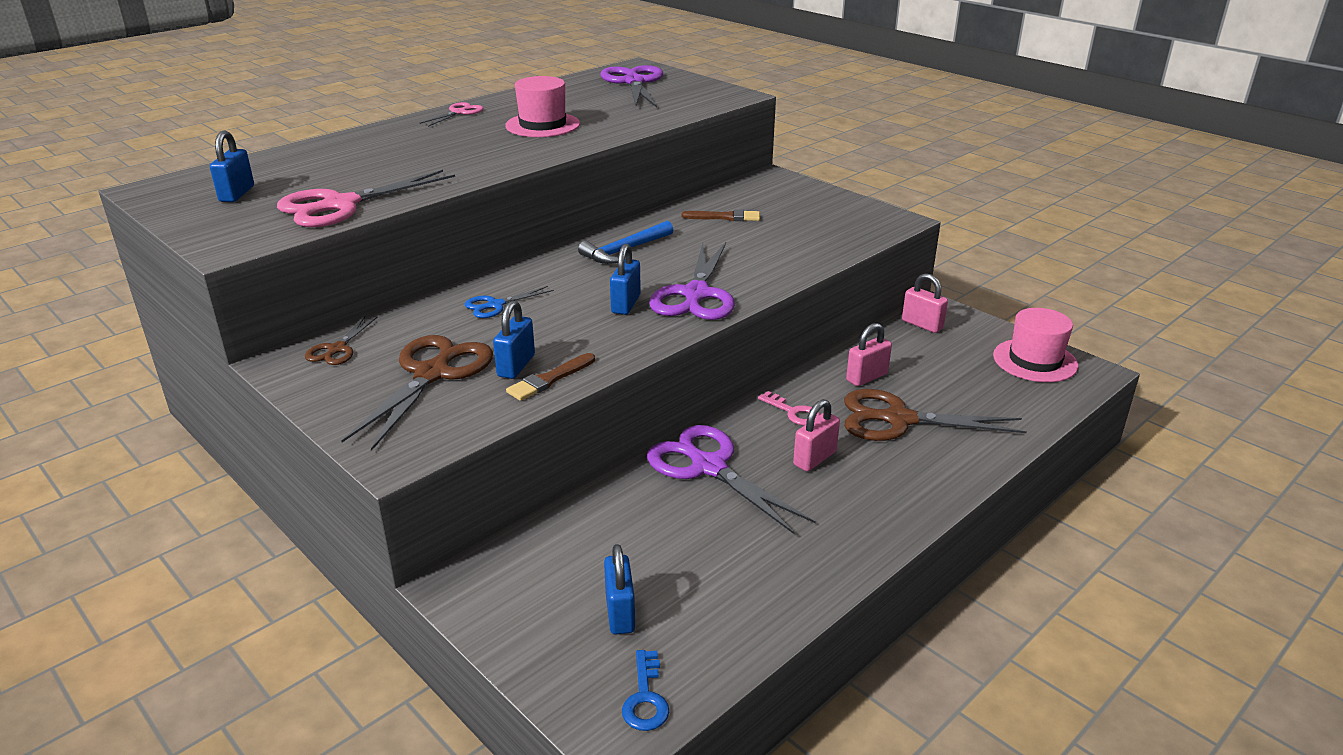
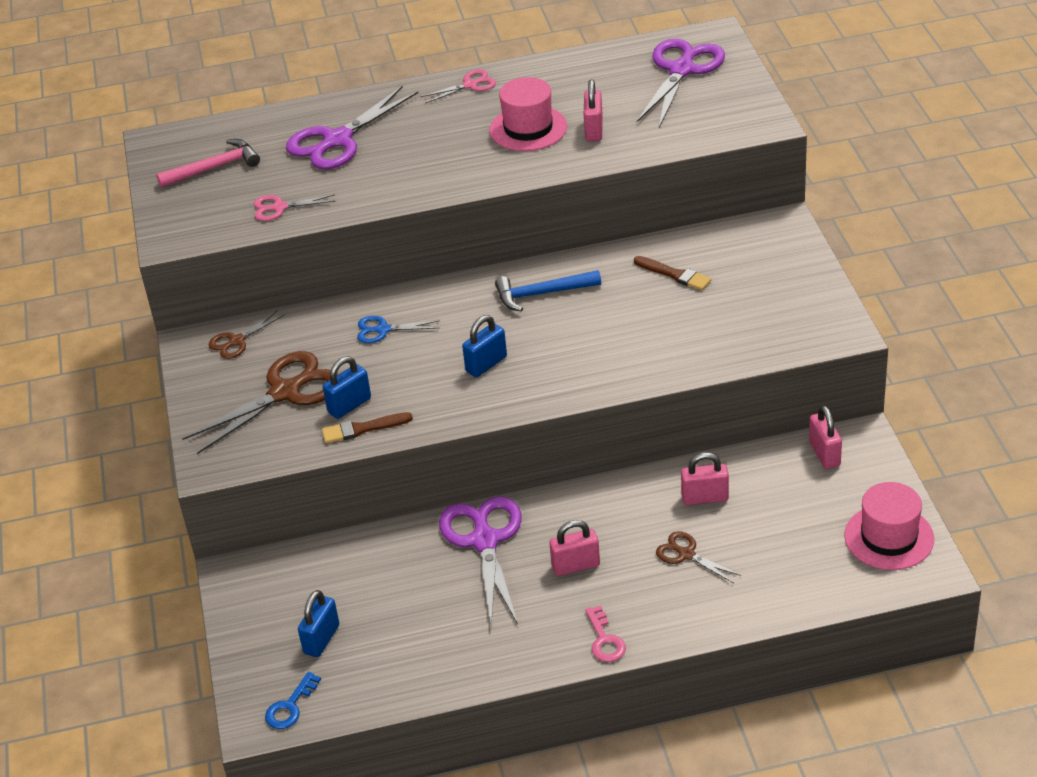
camera: 35 degrees right, 10 degrees up
(237, 194) = (214, 167): blue padlock -> pink hammer
(341, 205) = (279, 207): pink scissors -> pink scissors, size x0.51
(602, 117) = (594, 130): none -> pink padlock
(696, 294) = (554, 372): purple scissors -> purple scissors (337, 140)
(793, 412) = (602, 512): pink key -> pink key (604, 640)
(899, 419) = (686, 554): brown scissors -> brown scissors, size x0.51

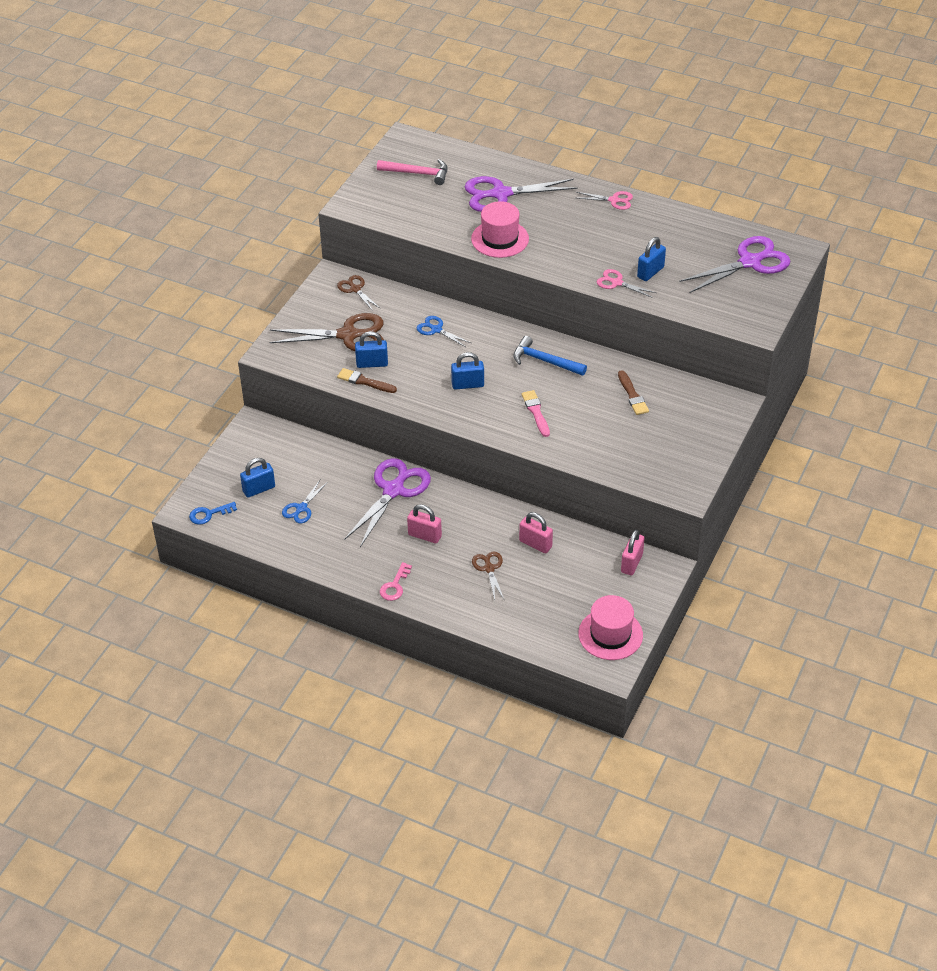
camera: 35 degrees right, 5 degrees up
(237, 341) = (355, 289): brown scissors -> brown scissors turned 60 degrees clockwise
(279, 207) = (424, 219): pink scissors -> pink scissors (617, 283)
(398, 627) = (301, 508): none -> blue scissors
(528, 128) = (614, 249): pink hat -> pink hat (500, 239)
(594, 130) = (650, 272): pink padlock -> blue padlock
(594, 348) = (536, 412): none -> pink brush

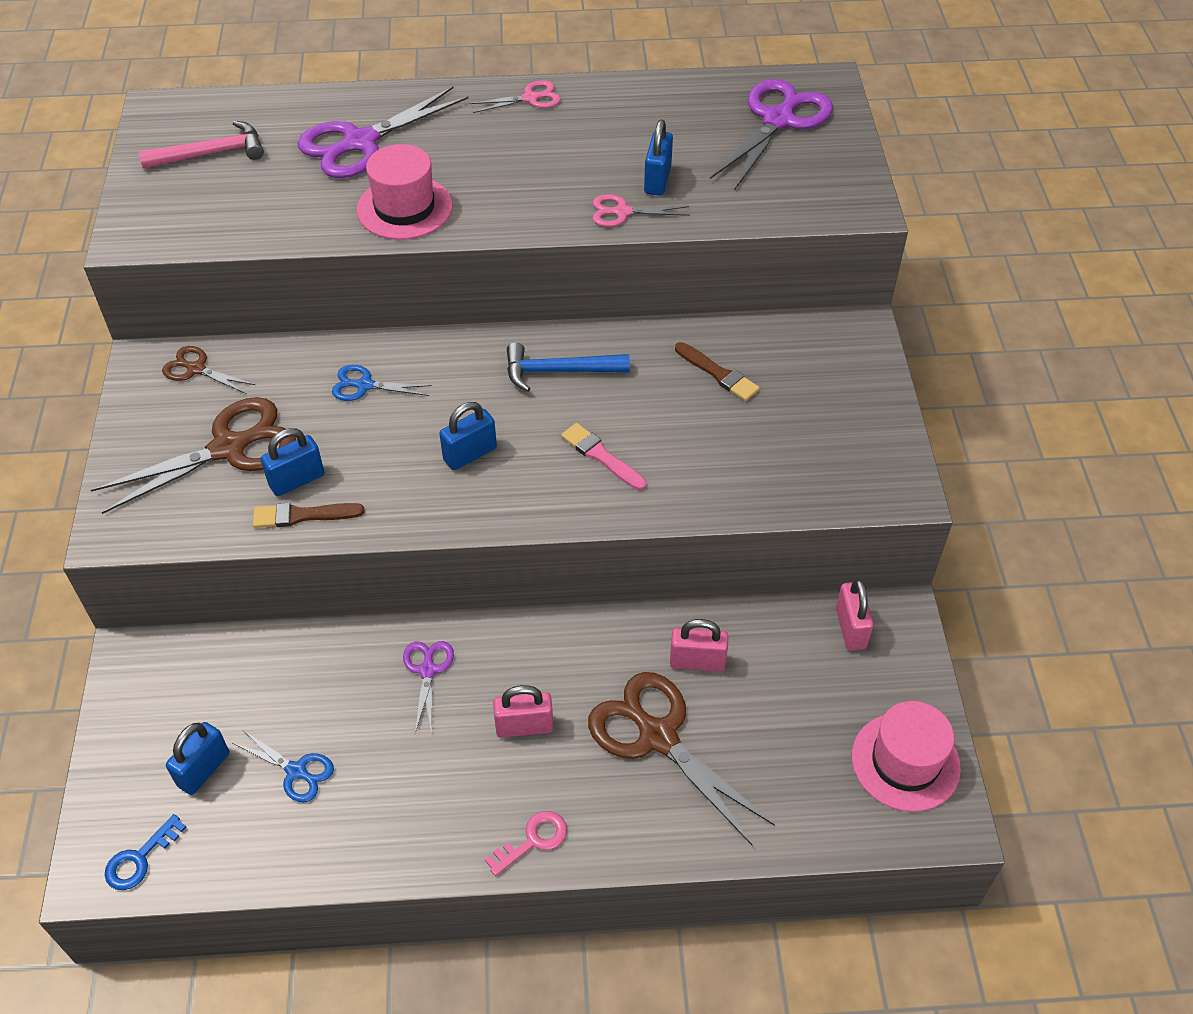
camera: 30 degrees left, 5 degrees up
(301, 508) = (296, 771): blue scissors -> blue scissors turned 60 degrees counterclockwise
(393, 490) = (427, 670): purple scissors -> purple scissors, size x0.51
(395, 585) = (533, 840): pink key -> pink key turned 120 degrees counterclockwise
(489, 568) = (658, 737): brown scissors -> brown scissors, size x1.95

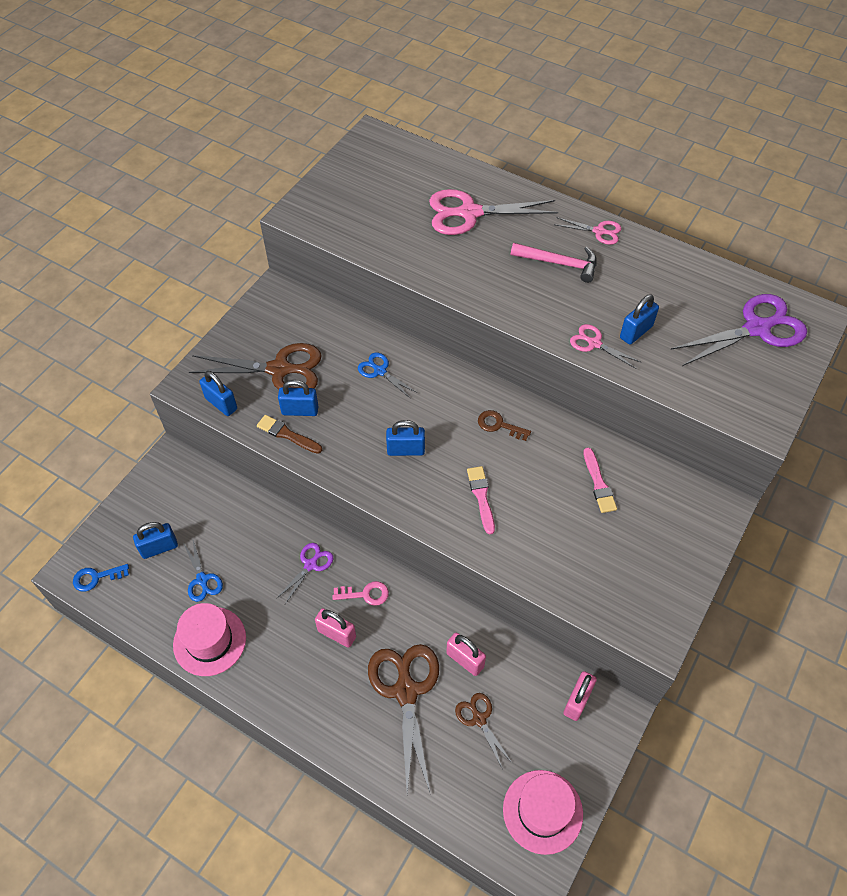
camera: 35 degrees right, 5 degrees up
(180, 527) = (221, 404): none -> blue padlock
(196, 369) = (298, 310): brown scissors -> brown scissors (479, 719)
(211, 153) = (379, 179): pink hammer -> pink hammer (559, 263)
(360, 142) = (470, 213): purple scissors -> pink scissors
(404, 208) = (461, 271): pink hat -> pink hat (209, 641)
(533, 840) = (291, 705): pink key -> pink key (365, 594)
(559, 371) = (499, 425): blue hammer -> brown key
(718, 374) = (598, 483): brown brush -> pink brush

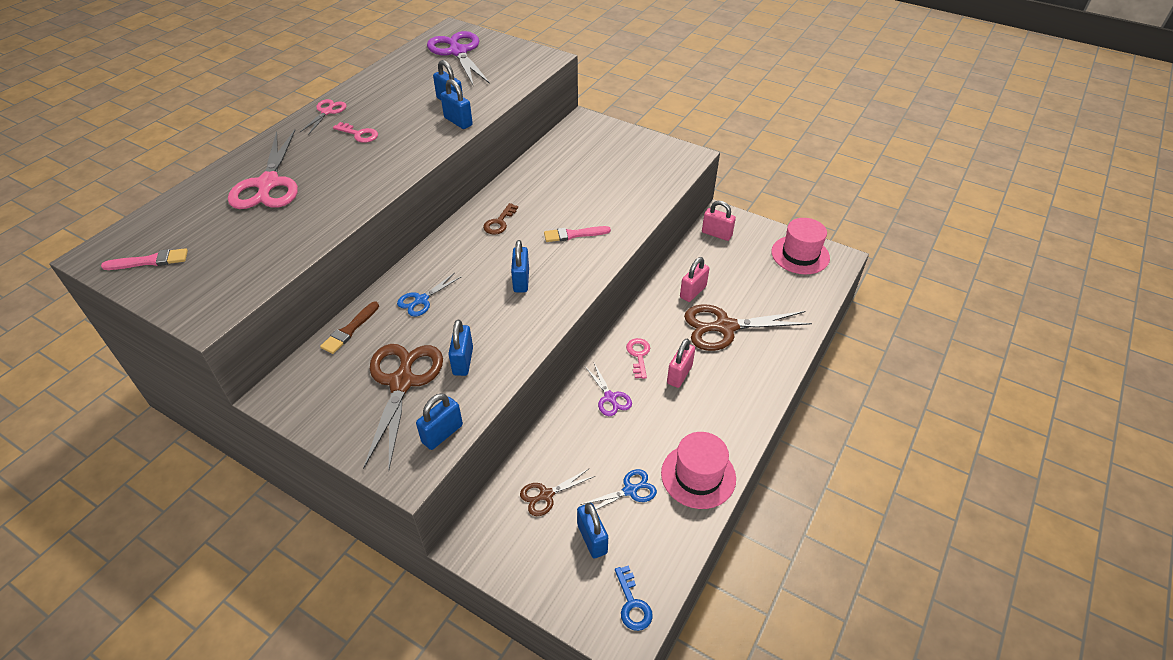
camera: 90 degrees left, 10 degrees down
(287, 434) = (493, 370): brown brush -> brown brush (349, 330)
(310, 565) = (610, 397): purple scissors -> purple scissors turned 150 degrees counterclockwise
(479, 719) = (740, 285): brown scissors -> brown scissors (546, 495)
(559, 263) = (359, 134): pink hammer -> pink key
(594, 343) = (458, 121): pink scissors -> blue padlock
(598, 483) = (562, 173): pink brush -> pink brush (150, 261)

